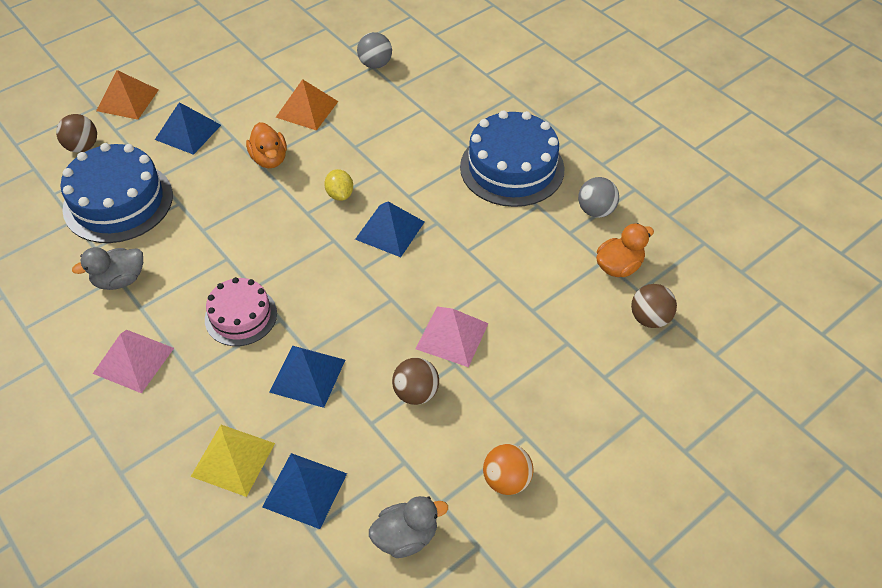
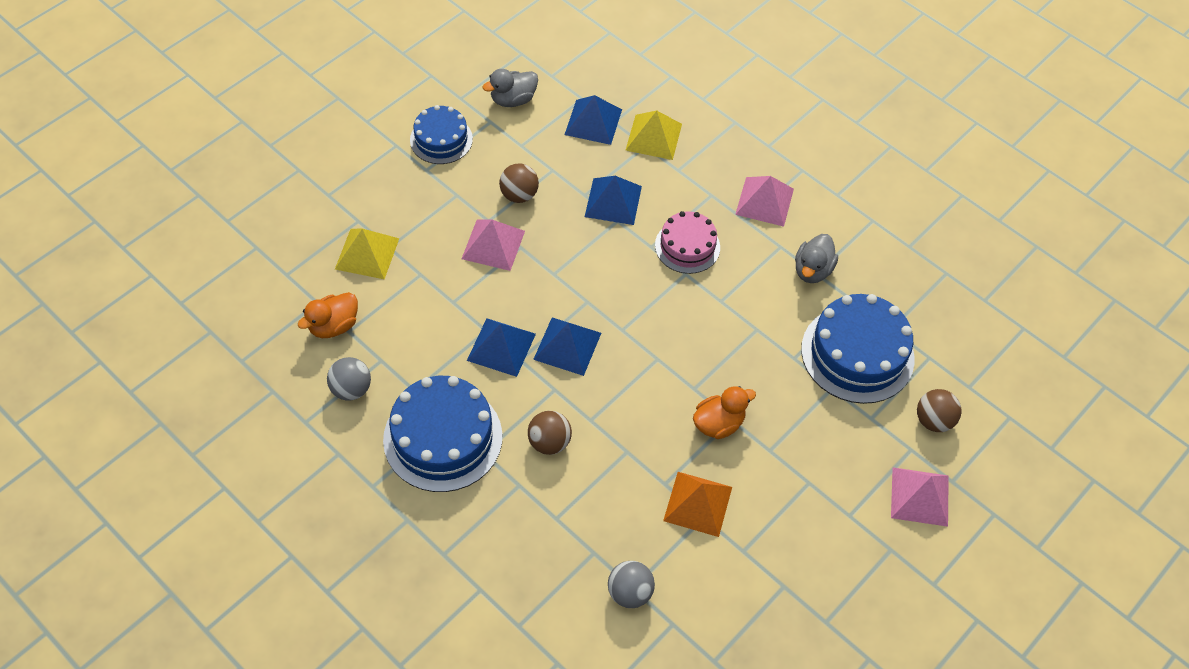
camera: 170 degrees right, 5 degrees up
(120, 280) = (812, 270): grey duck -> grey duck turned 150 degrees clockwise
(127, 100) = (920, 496): orange pyramid -> pink pyramid
(188, 132) = (825, 453): blue pyramid -> blue pyramid (501, 347)
(269, 159) = (718, 424): orange duck -> orange duck turned 90 degrees clockwise
(340, 194) = (628, 384): yellow lemon -> none
(506, 480) = (441, 139): orange ball -> blue cake
(591, 337) = (367, 253): none -> yellow pyramid
(649, 318) = (310, 275): brown ball -> brown ball (549, 442)

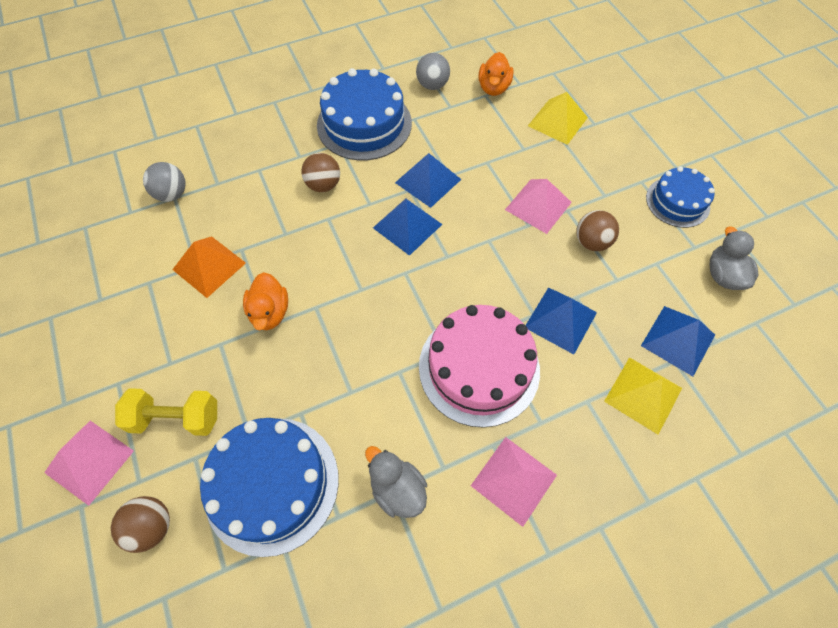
camera: 115 degrees right, 5 degrees up
(333, 326) = (493, 88): orange duck -> orange duck turned 150 degrees counterclockwise
(687, 246) = (479, 368): pink cake -> pink cake, size x1.65
(850, 449) = (176, 418): none -> yellow dumbbell

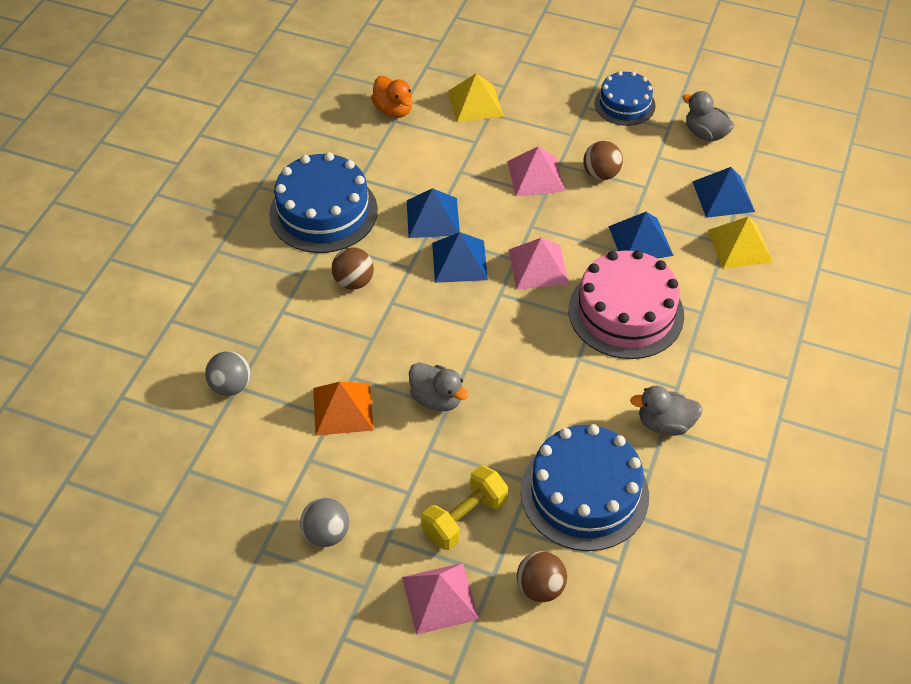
camera: 45 degrees left, 10 degrees down
(270, 312) = (437, 398): orange duck -> grey duck
(432, 85) = (340, 142): grey ball -> grey ball (326, 533)
(514, 480) = (725, 357): pink pyramid -> pink pyramid (538, 266)

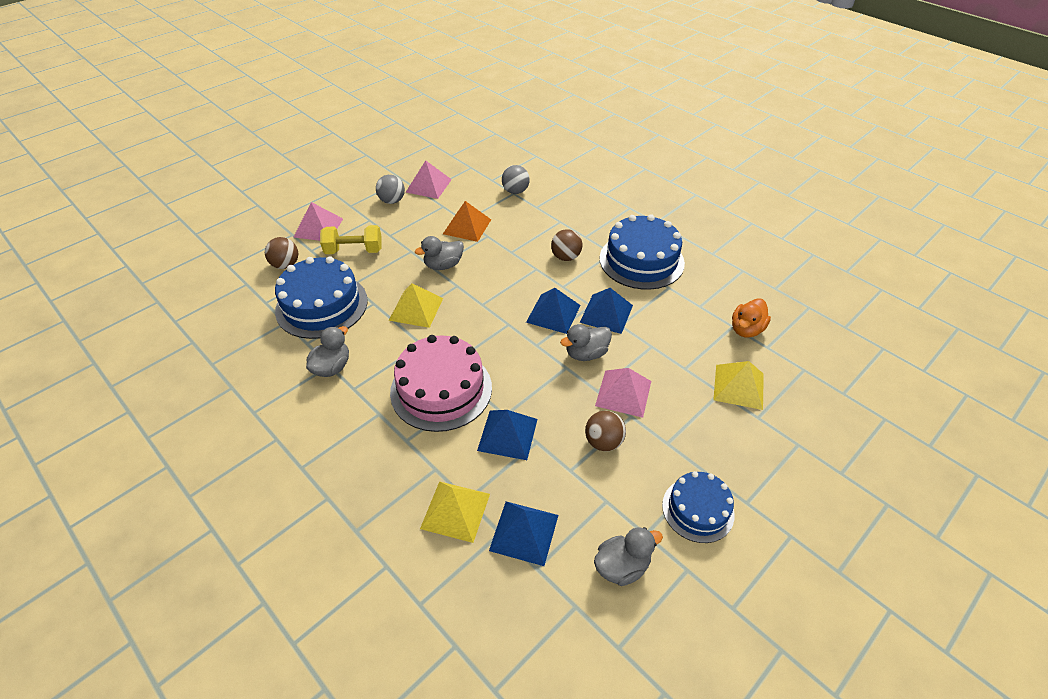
camera: 115 degrees right, 5 degrees down
(393, 110) = (746, 329): orange duck -> orange duck turned 45 degrees counterclockwise
(464, 518) = (354, 251): yellow dumbbell -> yellow dumbbell turned 75 degrees counterclockwise
(502, 216) = (586, 354): none -> grey duck
(529, 390) = (416, 309): none -> yellow pyramid
(538, 266) = (520, 355): pink pyramid -> pink pyramid (428, 185)

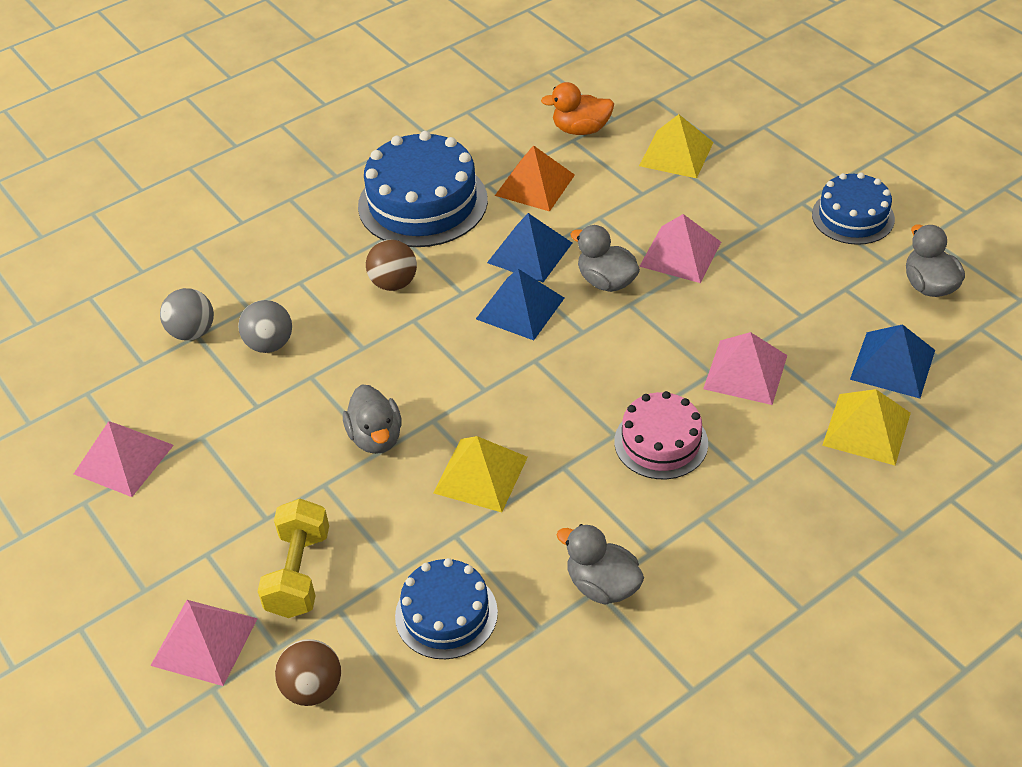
camera: 80 degrees left, 0 degrees up
(322, 305) = (446, 614): blue cake -> blue cake, size x0.61
(392, 201) = (154, 518): grey ball -> grey ball (270, 344)
(441, 389) = (661, 442): pink cake -> pink cake, size x0.61
(467, 226) = (275, 403): orange pyramid -> orange pyramid (534, 185)
(508, 434) = (745, 372): blue pyramid -> pink pyramid
(586, 354) = (606, 281): grey duck -> grey duck turned 150 degrees clockwise
(603, 442) = (759, 281): brown ball -> none
(746, 329) = (581, 129): orange duck -> orange duck turned 135 degrees clockwise

